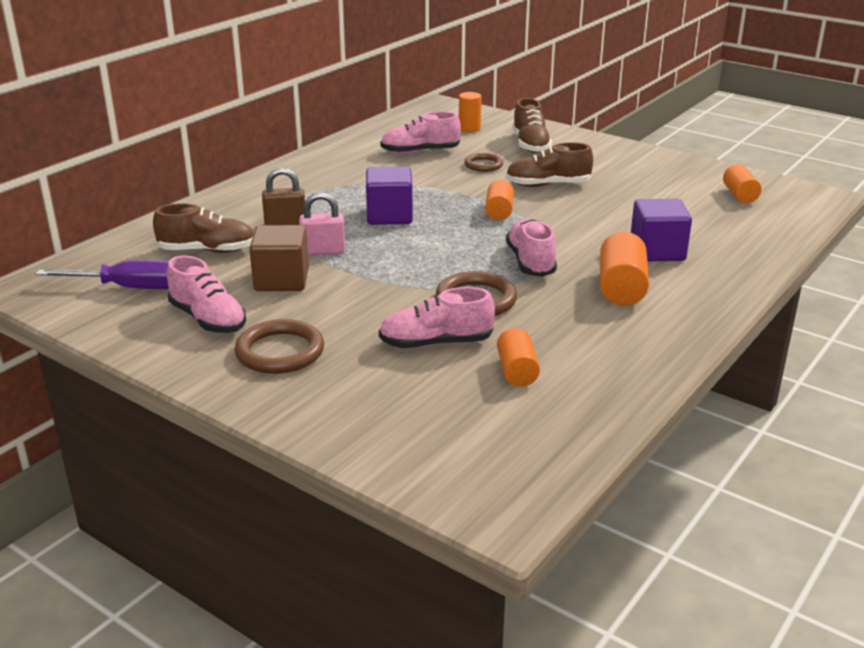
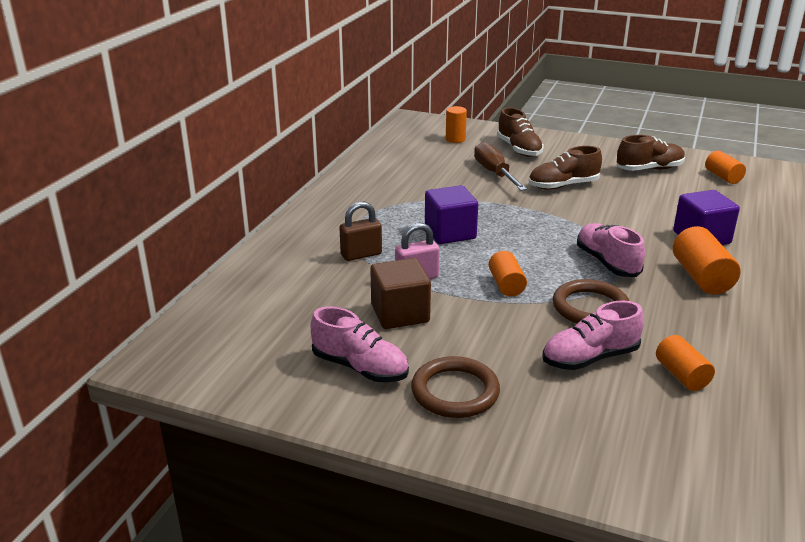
camera: 15 degrees left, 0 degrees up
(131, 288) = (257, 344): purple screwdriver -> none
(207, 250) = (305, 292): brown shoe -> brown shoe (649, 169)
(420, 152) = (429, 166): pink shoe -> none
(483, 165) = (494, 173): brown ring -> brown screwdriver
(499, 211) = (542, 216): orange cylinder -> orange cylinder (506, 285)

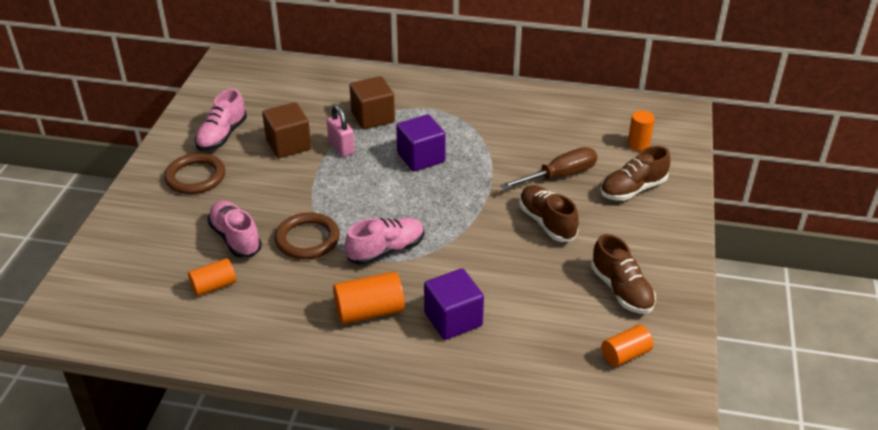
camera: 80 degrees right, 10 degrees up
(361, 254) = (373, 117): brown padlock -> brown cube
(506, 285) = (337, 193): orange cylinder -> none

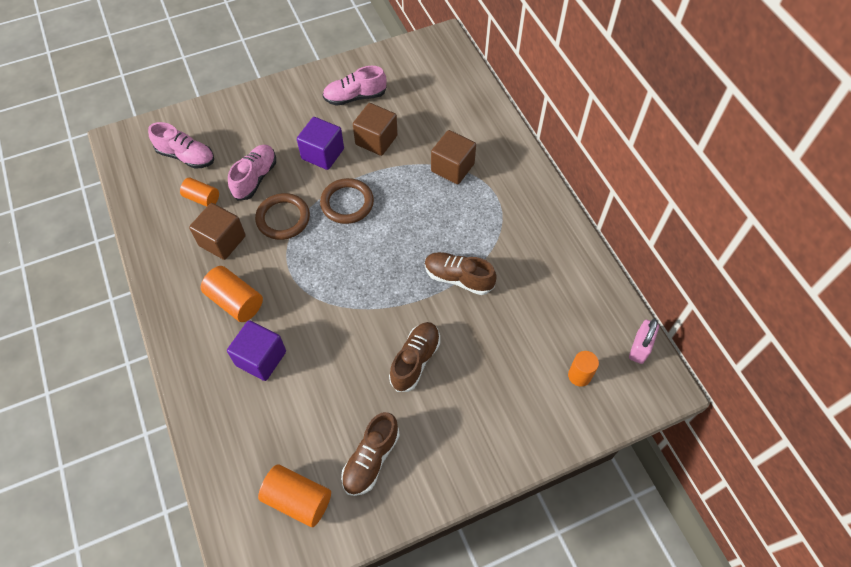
camera: 55 degrees right, 20 degrees up
(195, 177) = (300, 114): brown ring -> brown ring (347, 203)
(285, 292) = (222, 241): none -> brown cube
(341, 147) = (399, 172): pink padlock -> pink padlock (639, 348)
(386, 250) = (305, 272): pink shoe -> pink shoe (186, 156)
(421, 157) = (428, 229): purple cube -> purple cube (322, 154)
(560, 175) = (484, 337): brown screwdriver -> none
(625, 354) = (298, 499): orange cylinder -> orange cylinder, size x1.51
(633, 189) = (510, 403): brown shoe -> brown shoe (458, 278)

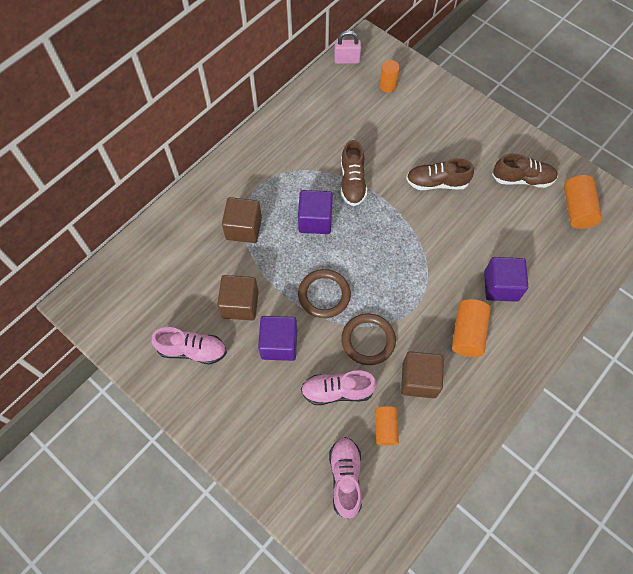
camera: 115 degrees left, 5 degrees up
(355, 97) = (192, 350): pink shoe -> pink shoe turned 45 degrees counterclockwise
(430, 227) = (315, 220): none -> purple cube

